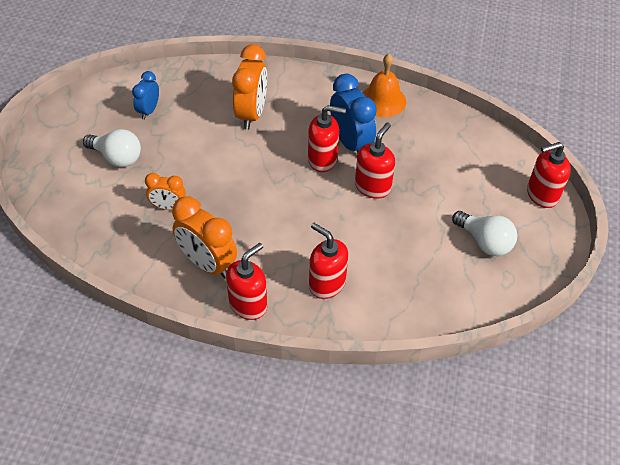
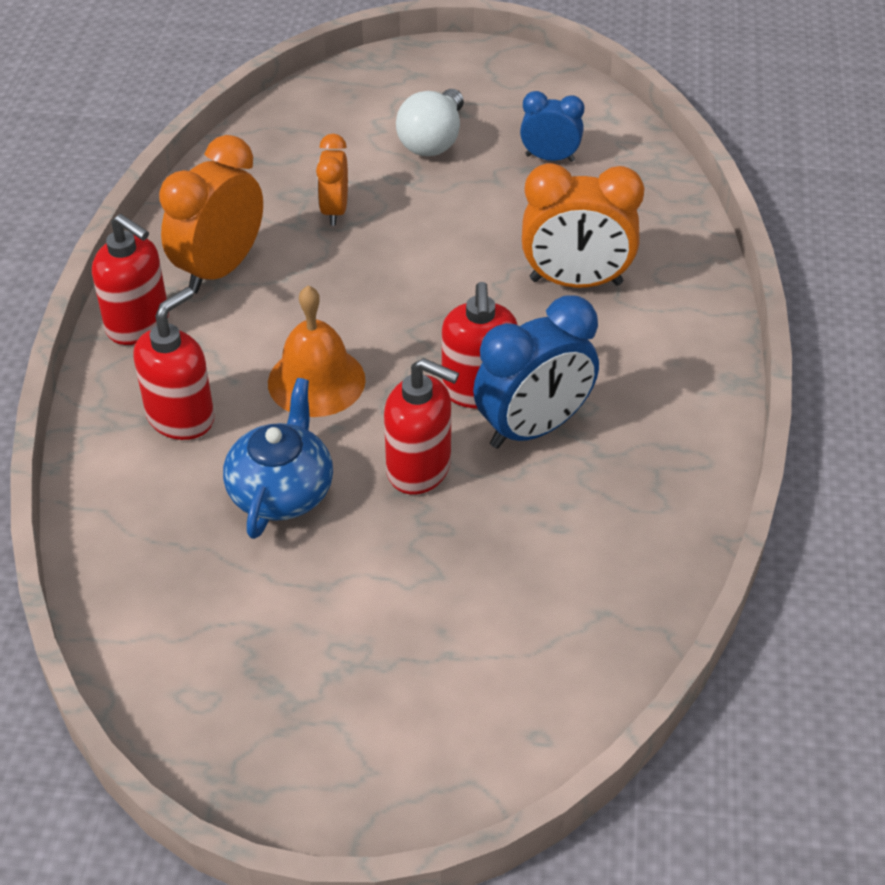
camera: 85 degrees right, 5 degrees down
(382, 241) = (282, 490): none -> blue teapot
(383, 100) = (673, 473): orange bell -> orange bell (316, 381)
(484, 242) = (292, 658): white light bulb -> none
(541, 195) = (442, 775): red soap dispenser -> none

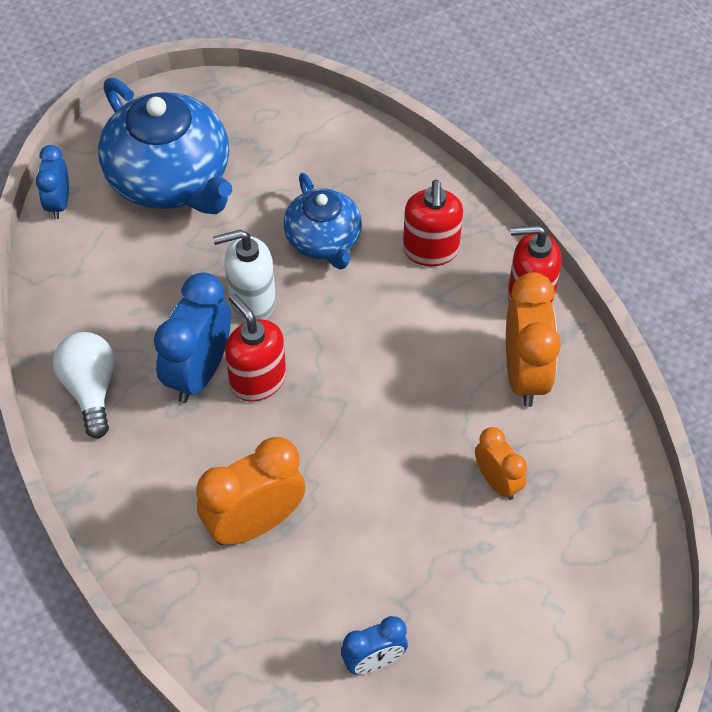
camera: 145 degrees right, 10 degrees up
(316, 381) = (371, 324): orange bell -> none
(396, 674) = (171, 179): none -> blue teapot
(419, 469) = (252, 301): red soap dispenser -> white soap dispenser
(433, 141) = (490, 616): white light bulb -> white light bulb (91, 389)
(569, 725) = (59, 203): none -> blue clock

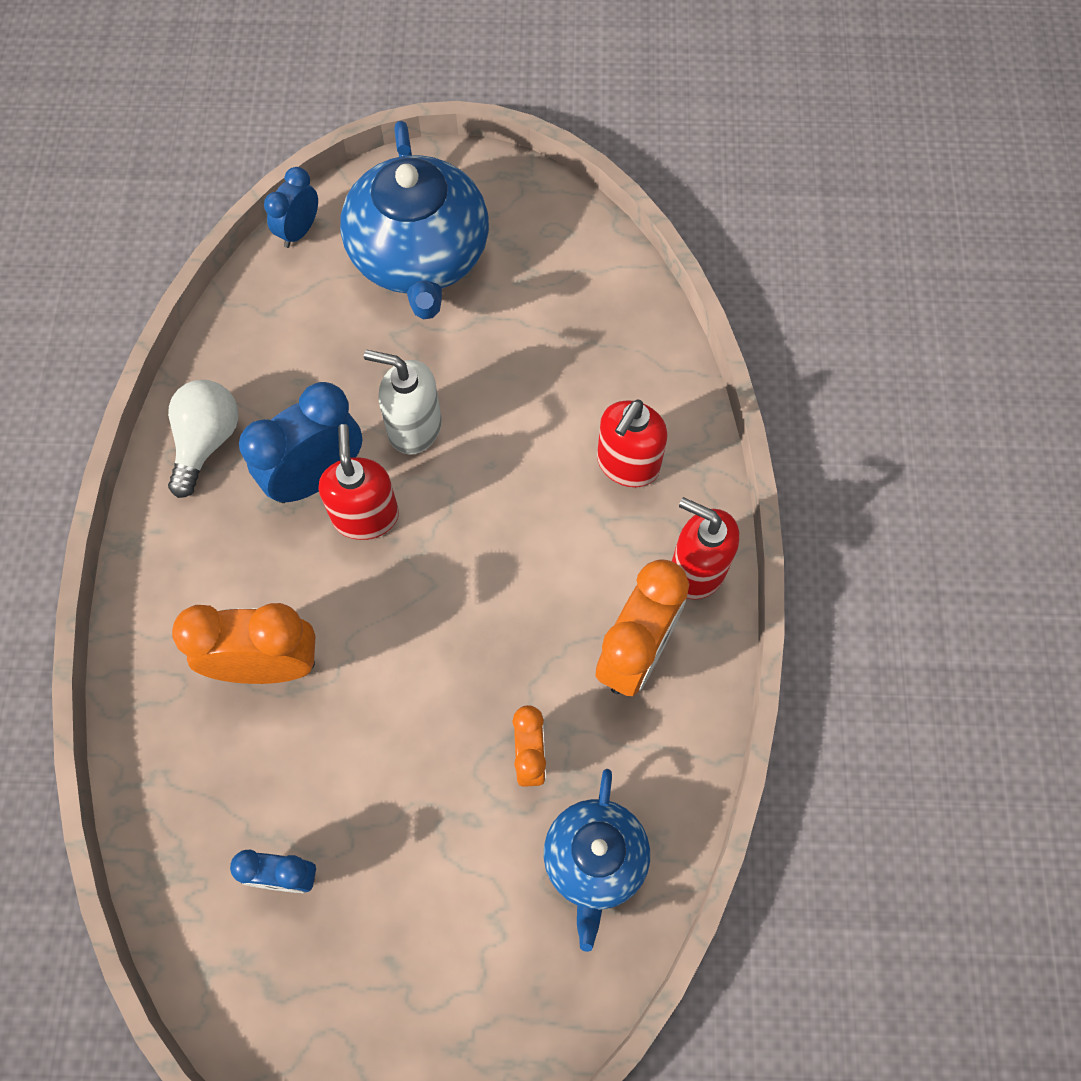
camera: 30 degrees right, 10 degrees up
(324, 240) = (526, 398): blue teapot -> blue teapot (594, 860)

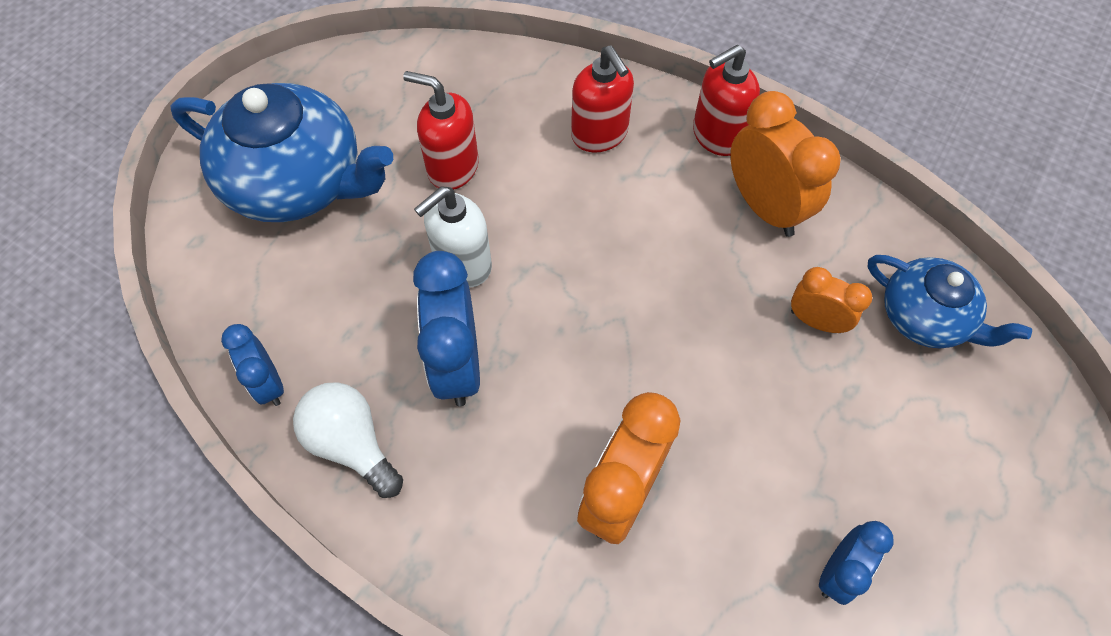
camera: 60 degrees left, 5 degrees down
(299, 231) = (190, 262): blue clock -> blue clock (268, 383)
(366, 516) = (522, 341): red soap dispenser -> red soap dispenser (452, 168)

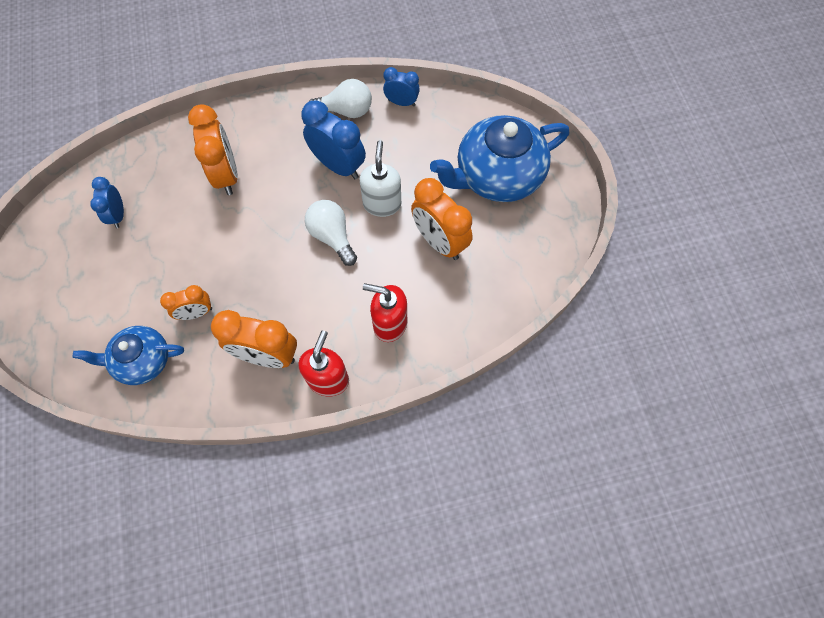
camera: 135 degrees right, 5 degrees up
(452, 168) = (439, 242): red soap dispenser -> orange clock
(564, 275) = (332, 236): none -> white light bulb

